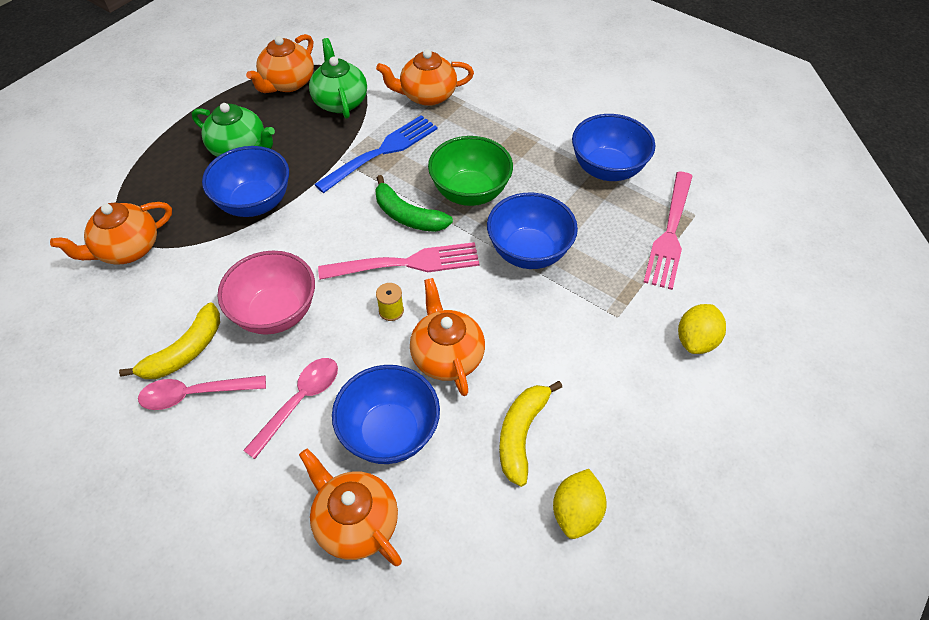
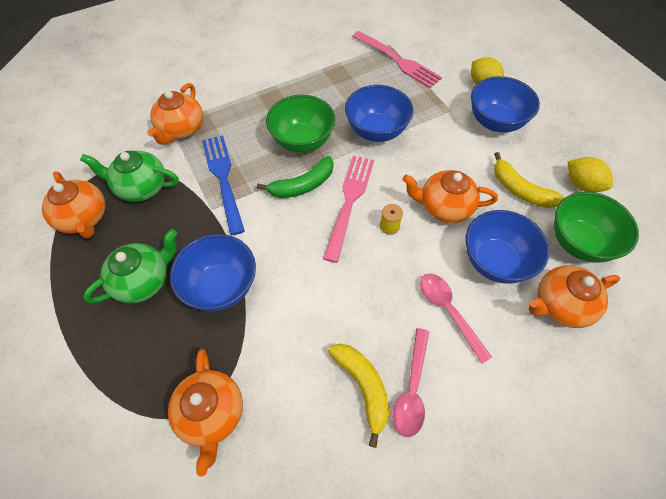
camera: 65 degrees left, 5 degrees up
(275, 313) = (354, 304): pink bowl -> none
(467, 527) = (579, 242): none -> green bowl
(607, 169) = (327, 65): blue bowl -> blue bowl (495, 122)

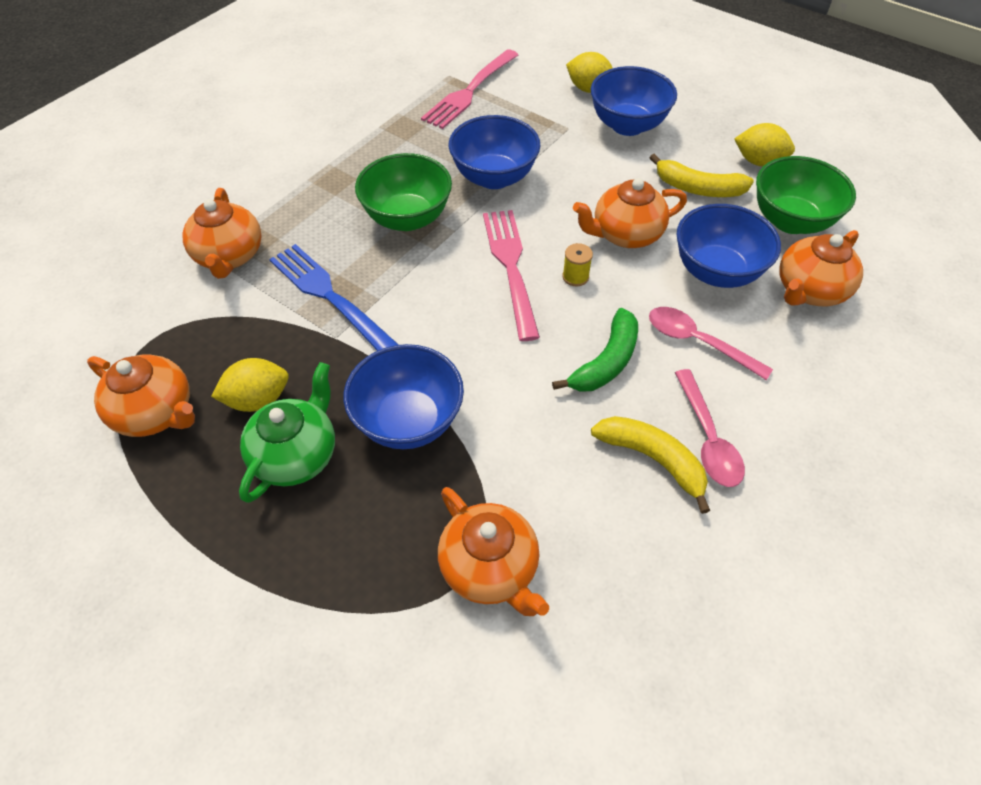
camera: 25 degrees left, 5 degrees down
(141, 187) = (217, 345): green teapot -> none
(143, 233) = (258, 399): none -> yellow lemon
(302, 185) = (440, 268): green banana -> green banana (606, 362)
(397, 60) = (470, 91): pink fork -> pink fork turned 105 degrees clockwise

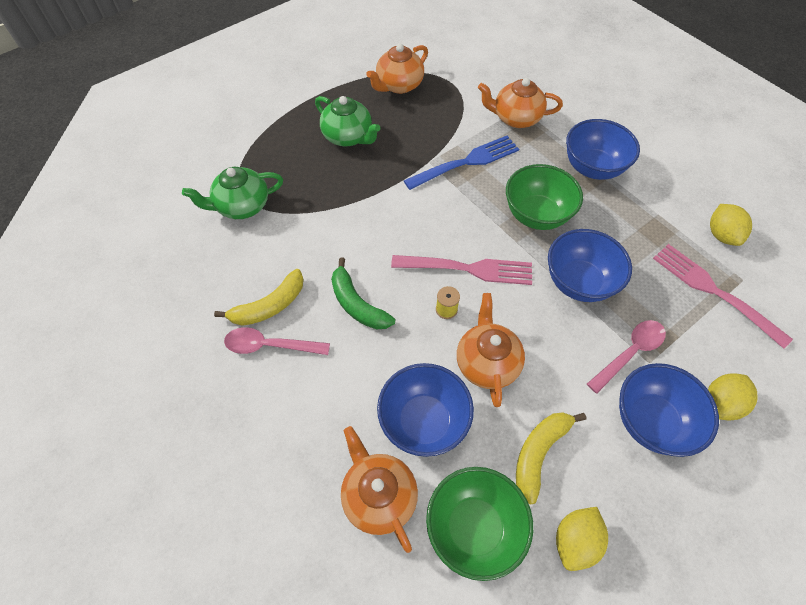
camera: 105 degrees right, 5 degrees up
(258, 399) = (392, 124): yellow lemon -> yellow lemon (721, 235)
(408, 421) = (351, 187): blue bowl -> blue bowl (592, 168)
(490, 568) = (242, 206): orange teapot -> green teapot
(698, 342) = (353, 374): pink spoon -> pink spoon (629, 353)

